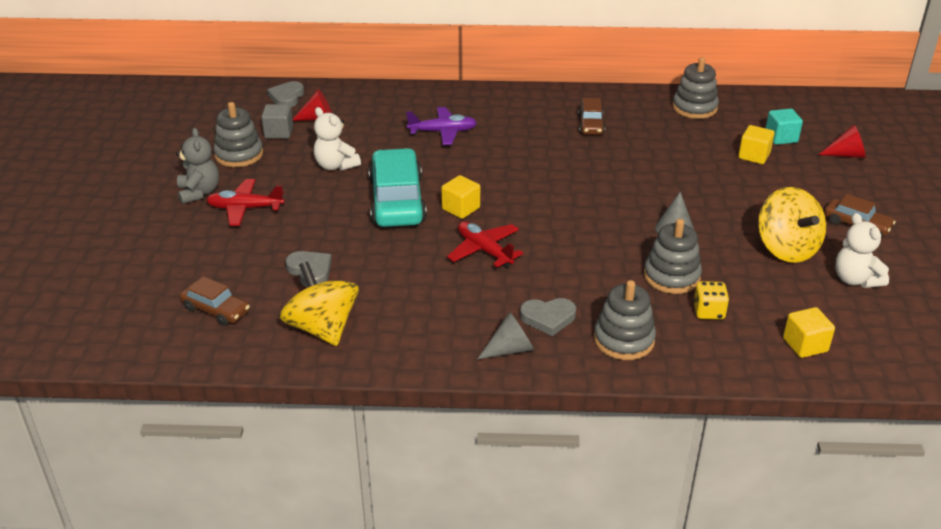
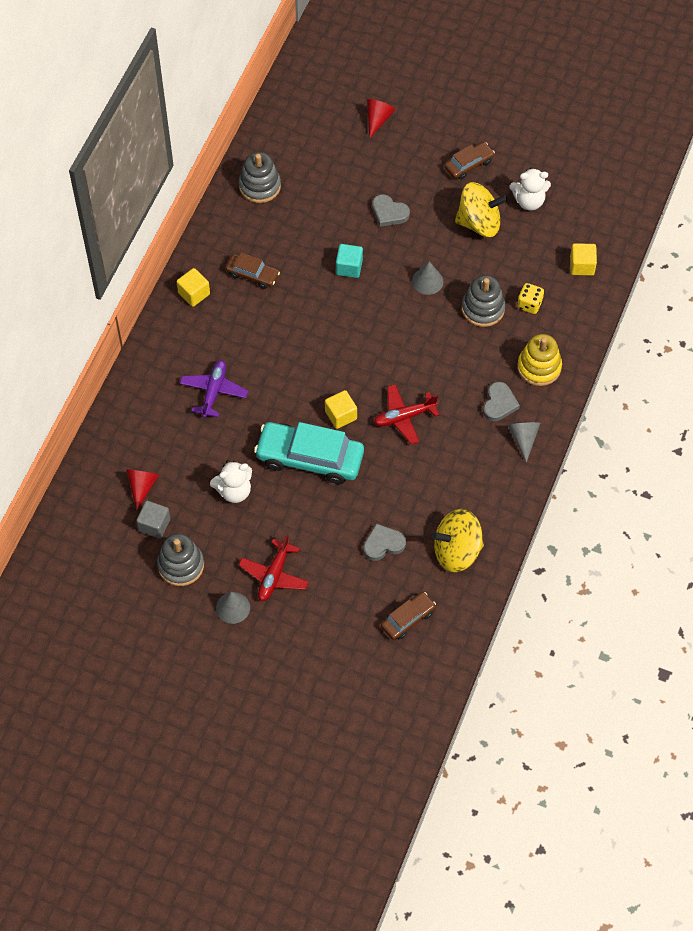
camera: 70 degrees left, 25 degrees up
(199, 192) = (233, 607): grey teddy bear -> grey cone
(287, 97) = (87, 504): grey heart -> grey heart (389, 213)
(624, 340) = (539, 367): grey stacking toy -> yellow stacking toy
(754, 156) = (352, 181): yellow cube -> yellow cube (194, 293)
(781, 138) = (334, 149): turquoise cube -> turquoise cube (349, 267)

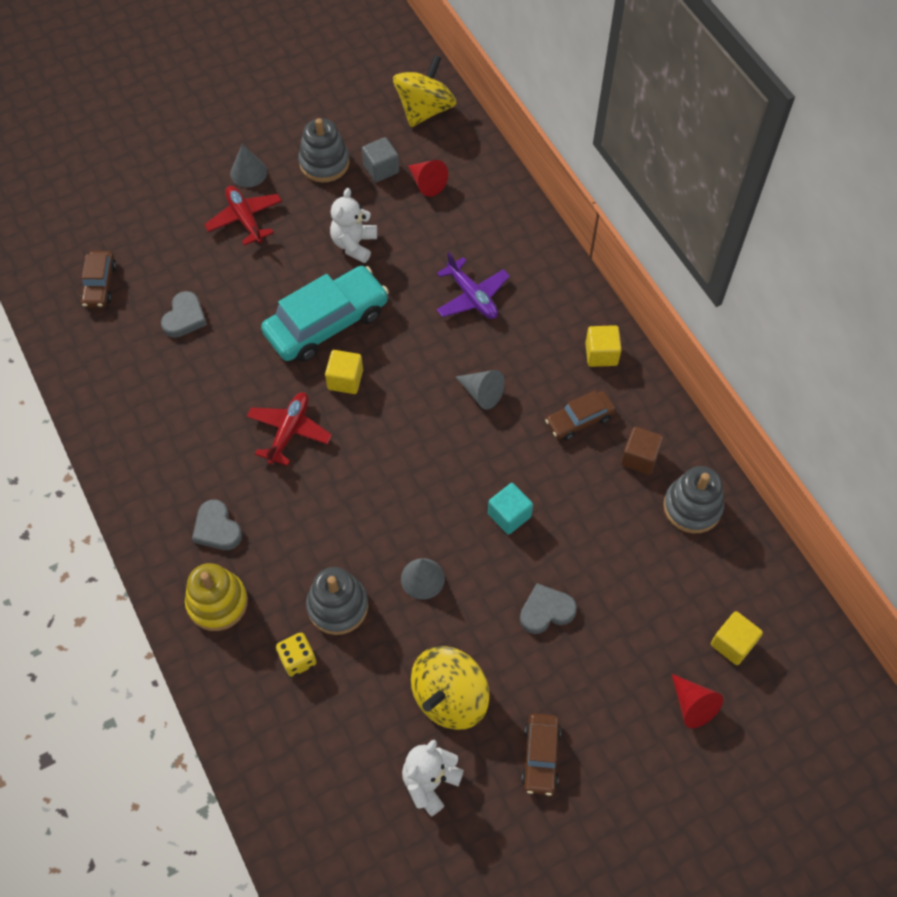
camera: 130 degrees right, 0 degrees up
(250, 229) = (639, 458): none -> brown cube
(457, 551) = (115, 369): yellow spinning top -> yellow spinning top (425, 110)
(523, 439) = (158, 518): grey cone -> grey cone (481, 393)
(582, 266) = (291, 763): yellow cube -> yellow cube (732, 643)

